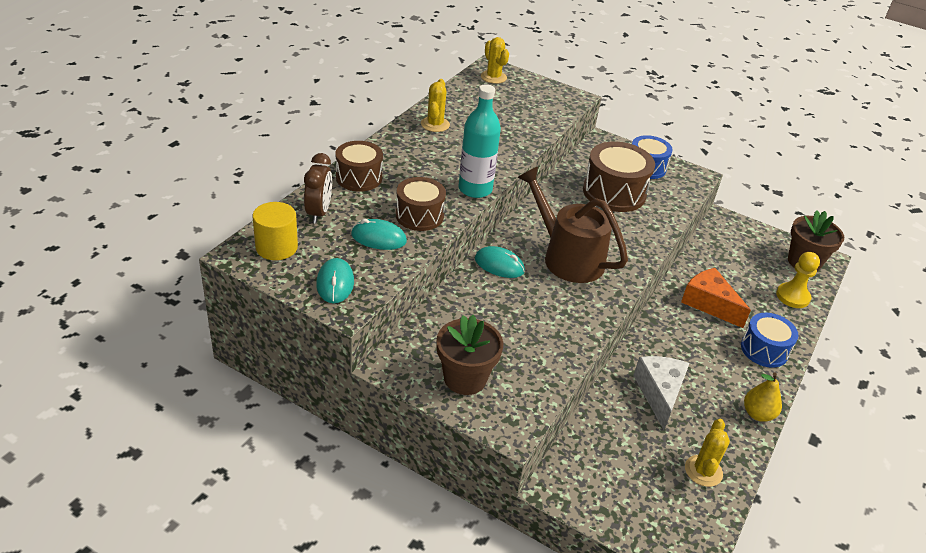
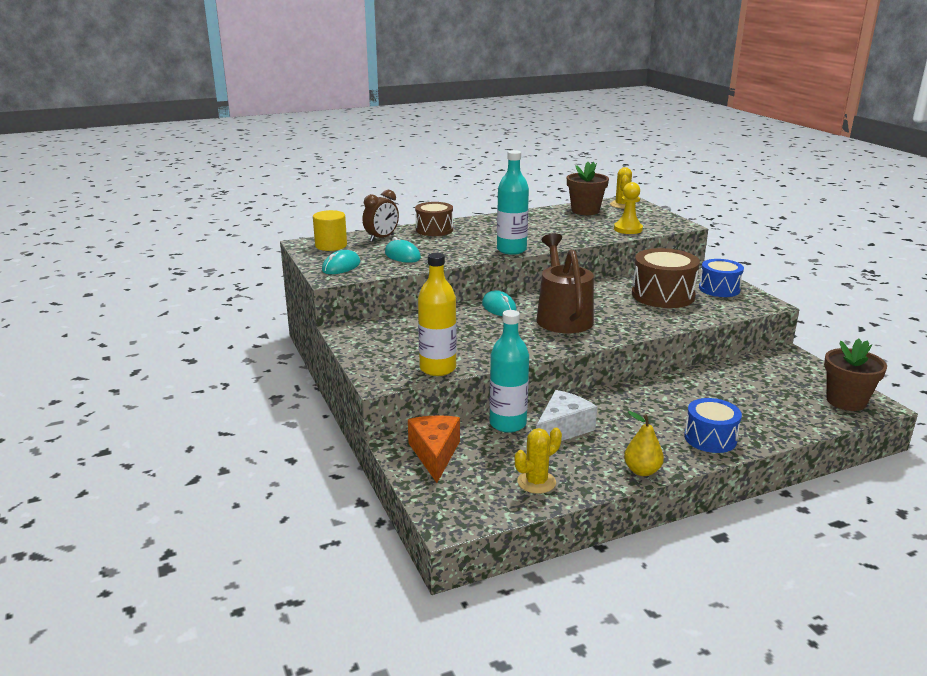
camera: 40 degrees right, 15 degrees down
(419, 215) = (448, 252): brown drum -> none
(435, 124) = (532, 218): yellow cactus -> none
(465, 378) = (386, 349): brown flower pot -> brown flower pot (585, 211)
(542, 384) = (438, 368): none -> yellow bottle
(613, 409) = (508, 424): none -> turquoise bottle
(709, 304) = (692, 397): orange cheese -> orange cheese (435, 454)
(792, 297) = (796, 417): yellow pawn -> yellow pawn (628, 229)

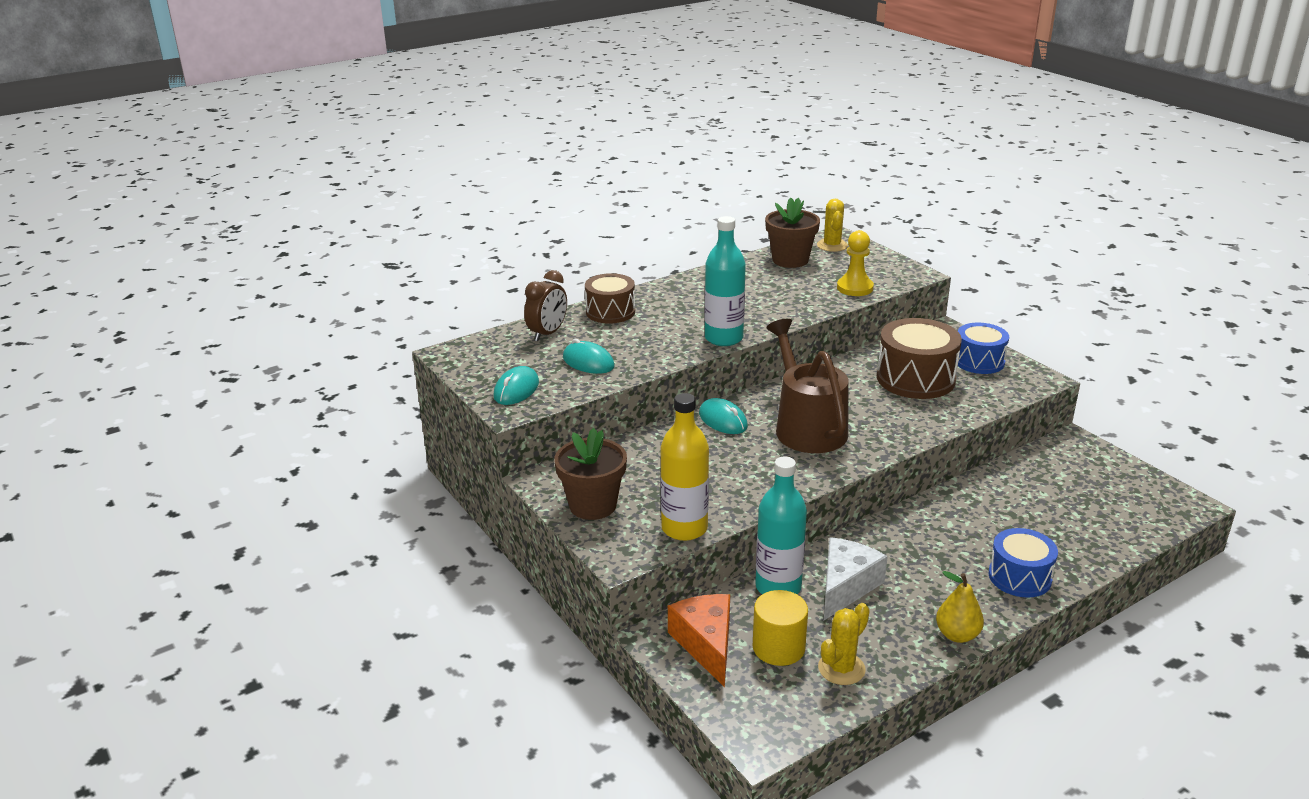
camera: 10 degrees left, 5 degrees up
(331, 245) = (486, 353): yellow cylinder -> yellow cylinder (778, 647)
(846, 401) = (1155, 503): brown flower pot -> brown flower pot (593, 505)

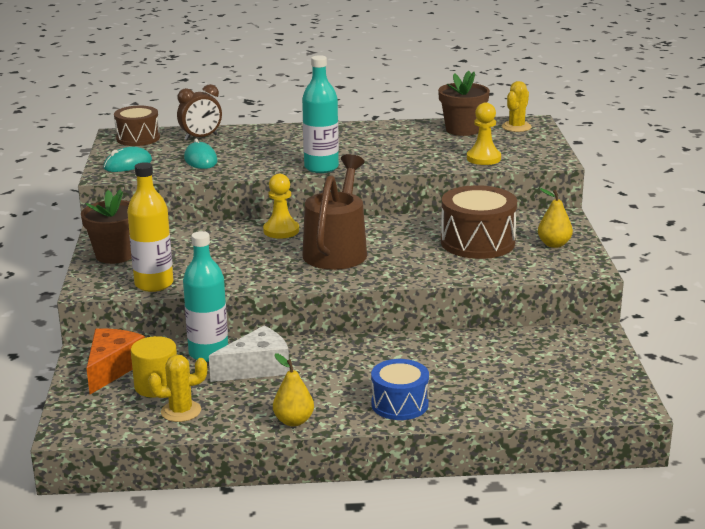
camera: 30 degrees right, 5 degrees down
(610, 312) = (266, 134): brown drum -> brown drum (138, 138)
(723, 420) = (281, 231): turquoise mouse -> yellow pawn
(979, 361) = (554, 244): blue drum -> yellow pear

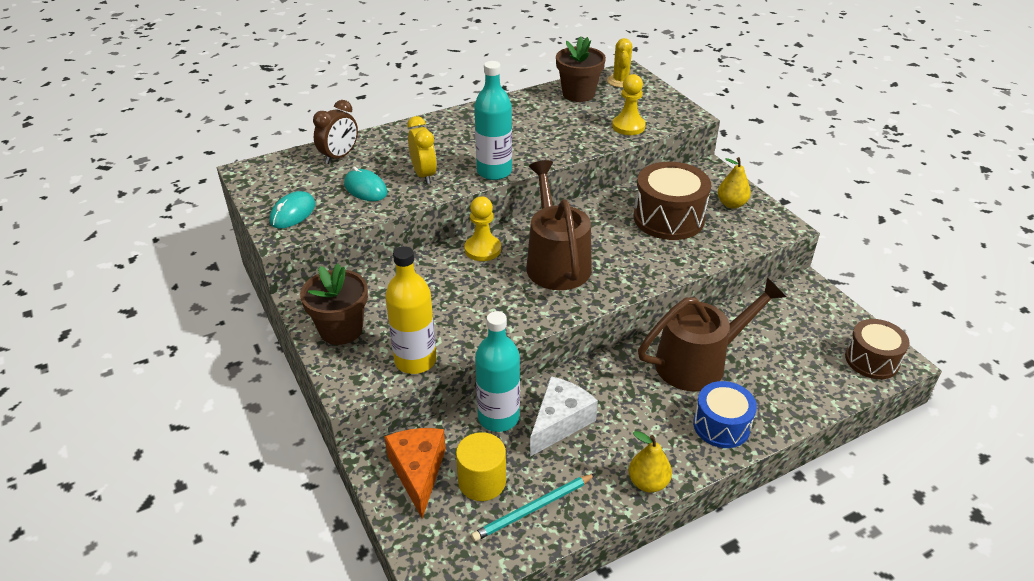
camera: 25 degrees left, 15 degrees up
(138, 138) = (273, 172): brown drum -> brown drum (872, 360)
(181, 411) = (533, 509): yellow cactus -> turquoise pencil
(258, 160) = (424, 175): none -> yellow clock
(425, 361) = (699, 362): none -> brown watering can

